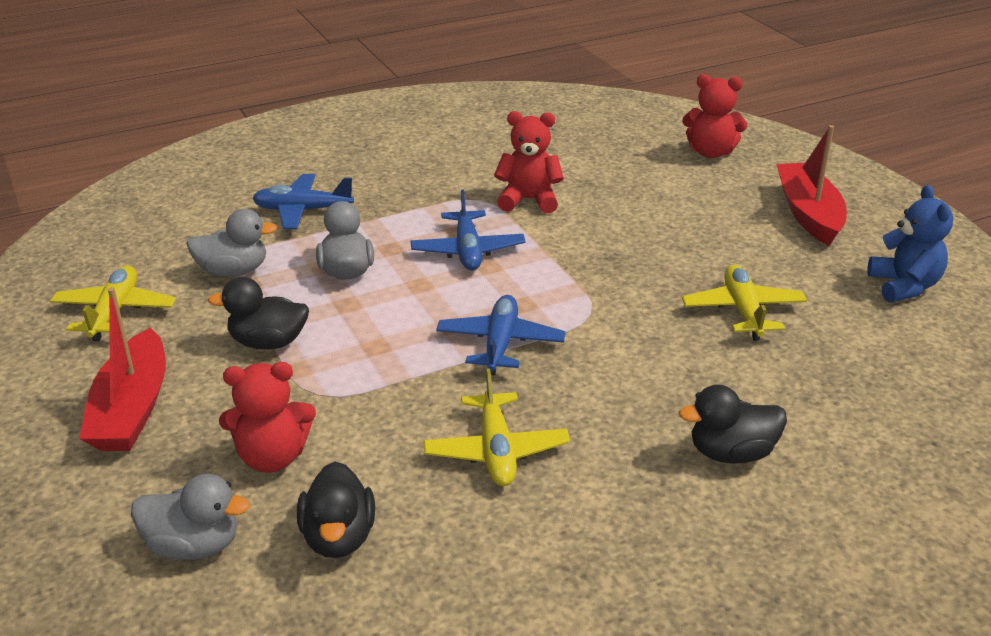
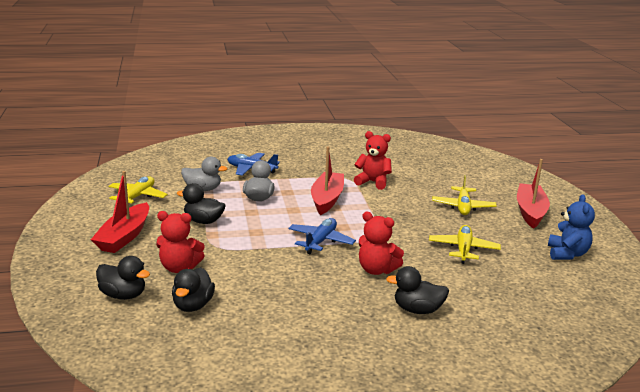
camera: 15 degrees right, 10 degrees down
(194, 545) = (123, 295): grey duck -> black duck
(468, 251) = (327, 199): blue plane -> red boat
(496, 451) = (292, 286): yellow plane -> yellow plane (463, 207)
(710, 152) = (489, 175): red teddy bear -> red teddy bear (376, 270)

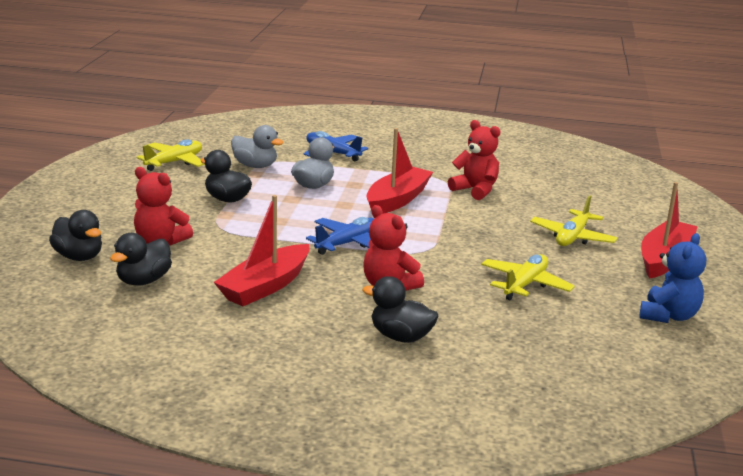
camera: 20 degrees right, 0 degrees up
(124, 236) = (127, 200): red boat -> red boat (265, 286)

